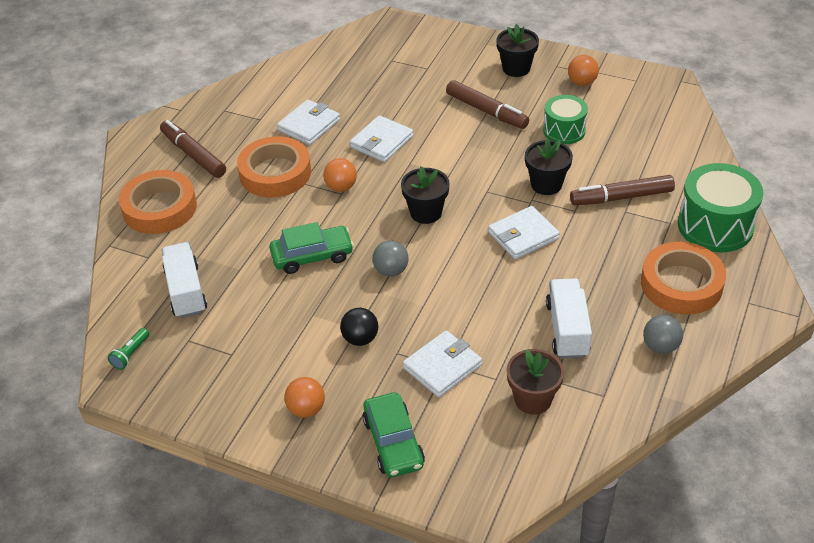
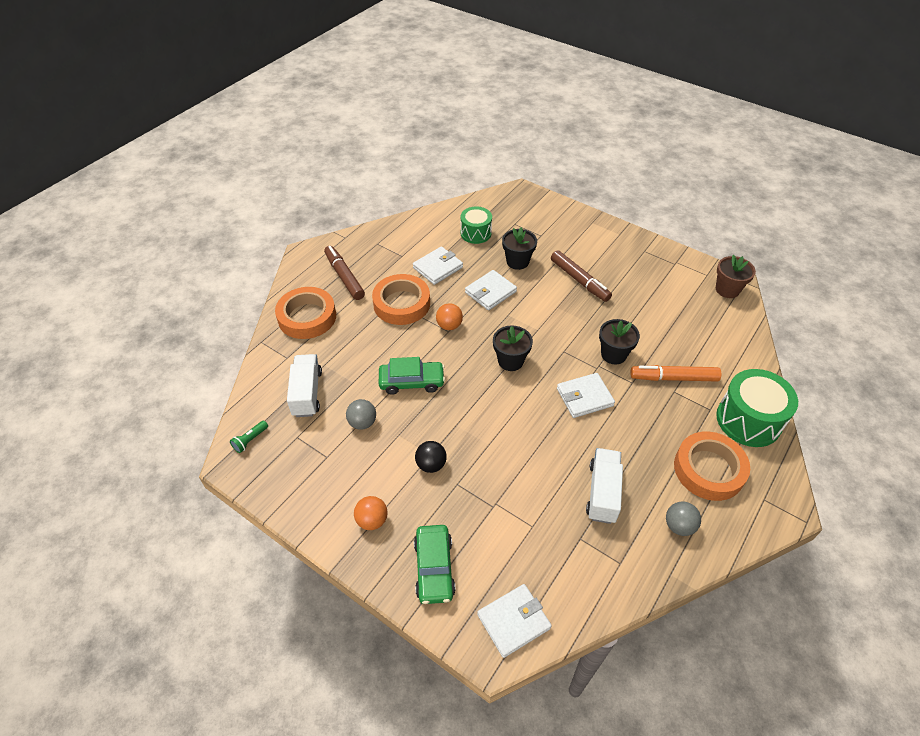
camera: 10 degrees right, 5 degrees up
(391, 271) = (470, 407): grey ball -> grey ball (362, 422)
(442, 366) = (491, 505): white wallet -> white wallet (513, 621)
(516, 68) = (611, 247): black flower pot -> black flower pot (517, 261)
(533, 399) = (559, 553): brown flower pot -> brown flower pot (727, 289)
(564, 130) = (638, 309): green drum -> green drum (476, 233)
(582, 82) = (662, 269): orange ball -> none
(621, 197) = (673, 378): brown marker -> orange marker

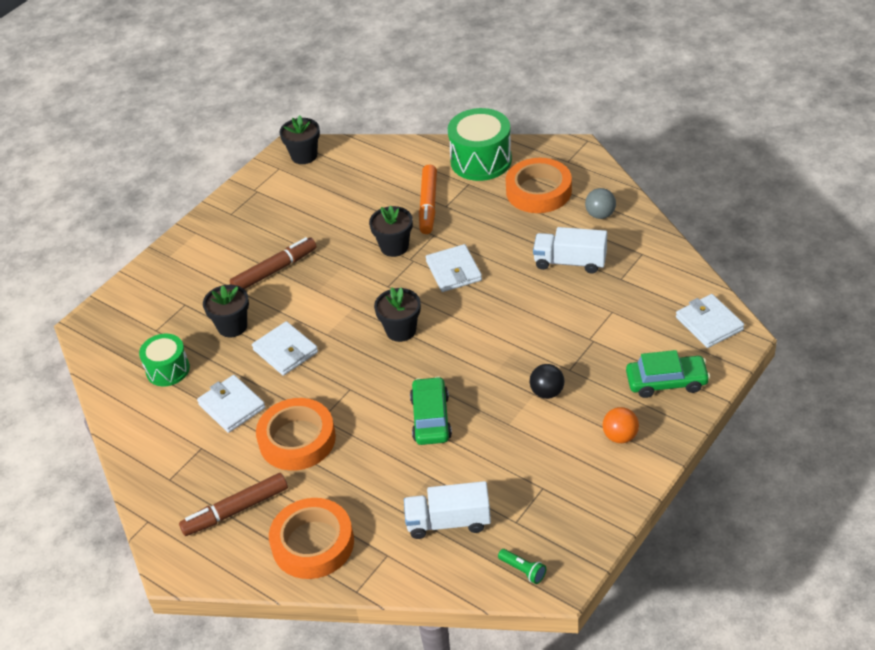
camera: 85 degrees left, 5 degrees down
(362, 422) = (492, 459): grey ball -> none
(449, 325) = (341, 388): orange ball -> none
(727, 289) = (304, 156): brown flower pot -> black flower pot

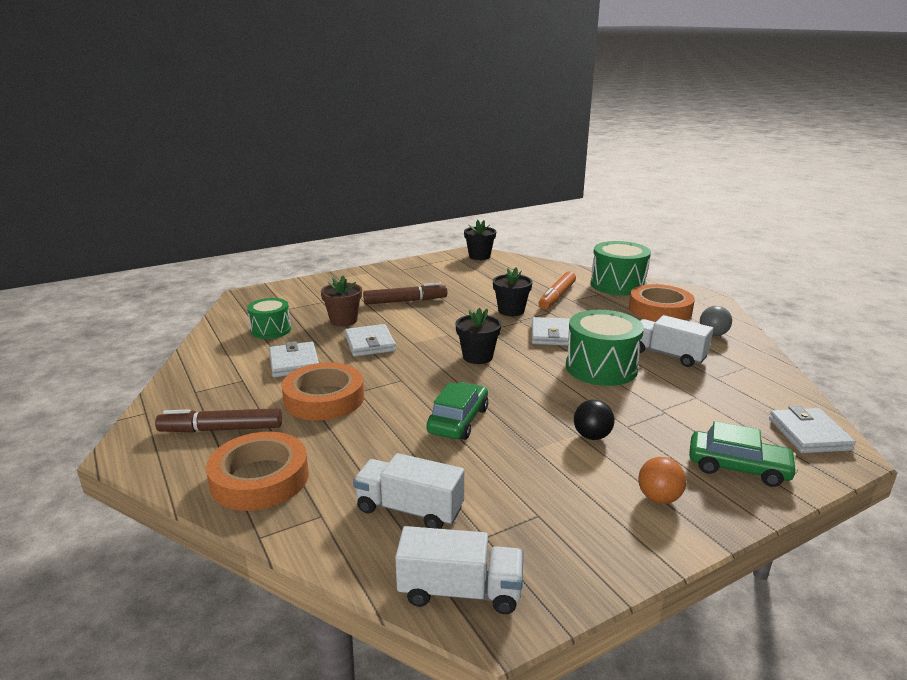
camera: 20 degrees right, 20 degrees down
(232, 326) = (343, 320): black flower pot -> brown flower pot
(519, 303) = (601, 368): none -> green drum
(523, 570) = (460, 591): green flashlight -> white truck

